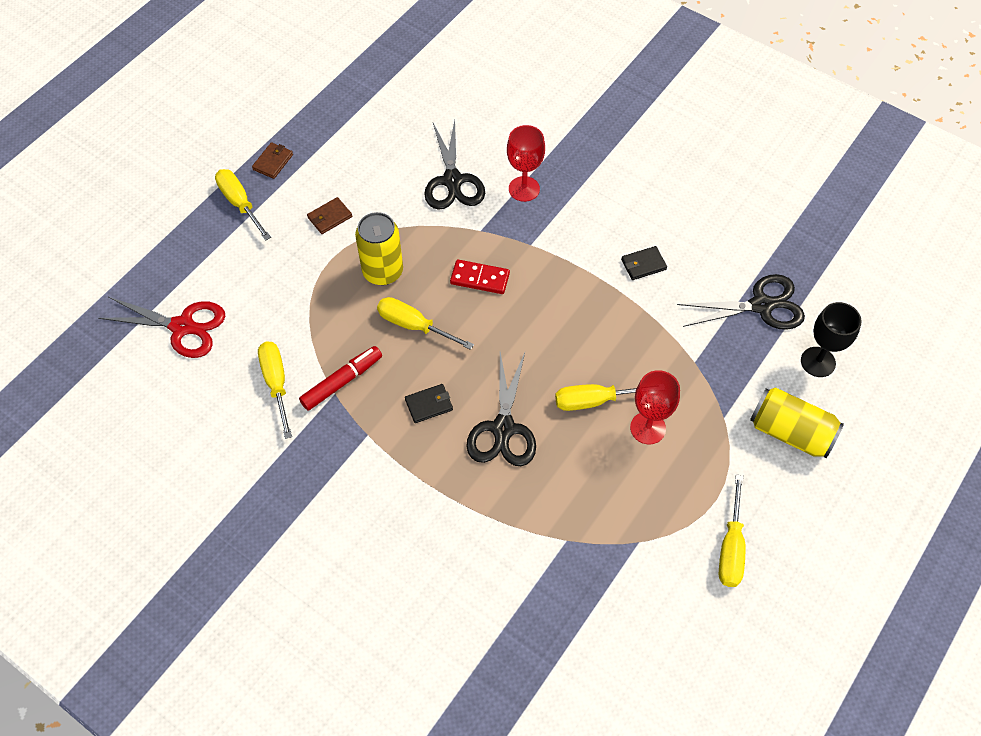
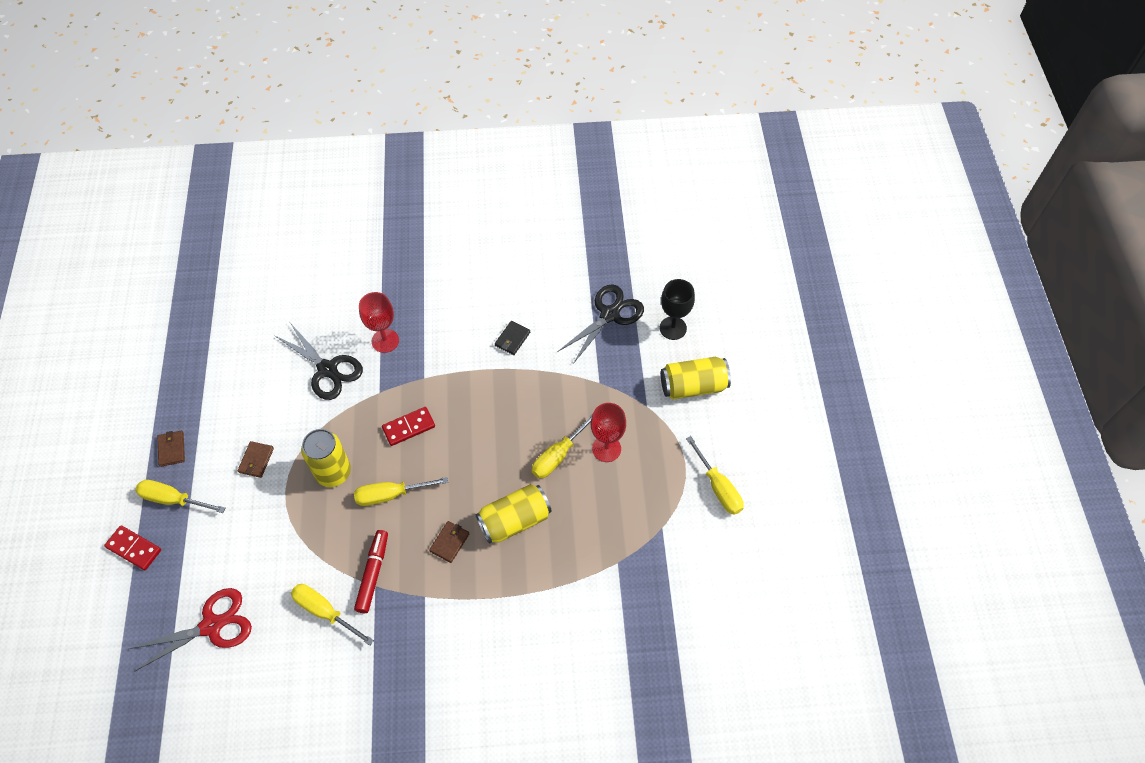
camera: 40 degrees left, 0 degrees up
(179, 221) = (134, 548): none -> red domino
(429, 404) = (449, 542): black wallet -> brown wallet
(503, 429) = (514, 520): black scissors -> yellow can

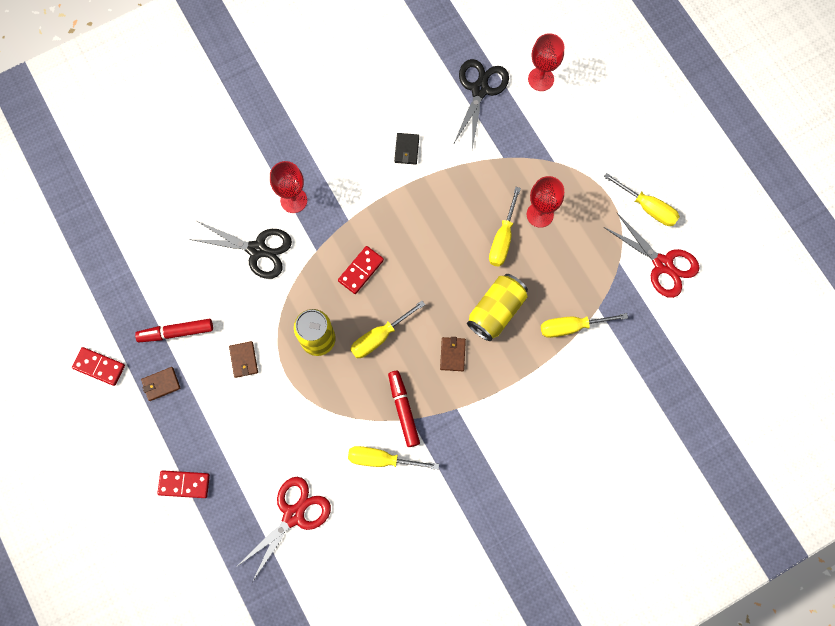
camera: 25 degrees left, 15 degrees up
(130, 410) = (99, 367): none -> red domino
(172, 449) = (161, 384): brown wallet -> brown wallet turned 75 degrees counterclockwise
(172, 499) = (191, 427): yellow screwdriver -> yellow screwdriver (571, 327)
(213, 410) = (176, 332): none -> red marker
(673, 328) = (541, 79): black goblet -> red goblet
(693, 386) = (584, 126): yellow can -> none
(706, 549) = (663, 264): none -> red scissors

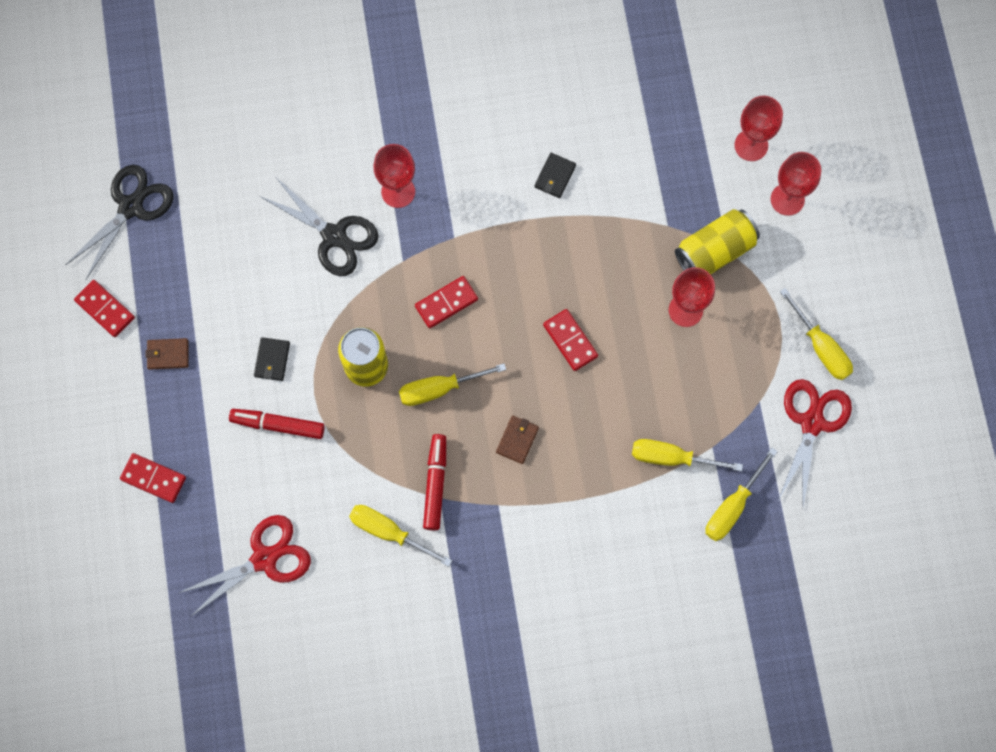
camera: 20 degrees right, 0 degrees up
(176, 332) = (206, 300): red marker -> red marker (278, 425)
(244, 360) = (272, 360): brown wallet -> black wallet
(464, 266) = (570, 341): none -> red domino
(480, 89) = (671, 133): black scissors -> black scissors (131, 206)
(496, 311) = (588, 407): yellow can -> yellow can (714, 251)
(502, 239) = (629, 324): yellow screwdriver -> yellow screwdriver (732, 507)
(582, 109) = (787, 199): none -> red goblet
(663, 264) = (812, 422): red scissors -> red scissors turned 135 degrees counterclockwise

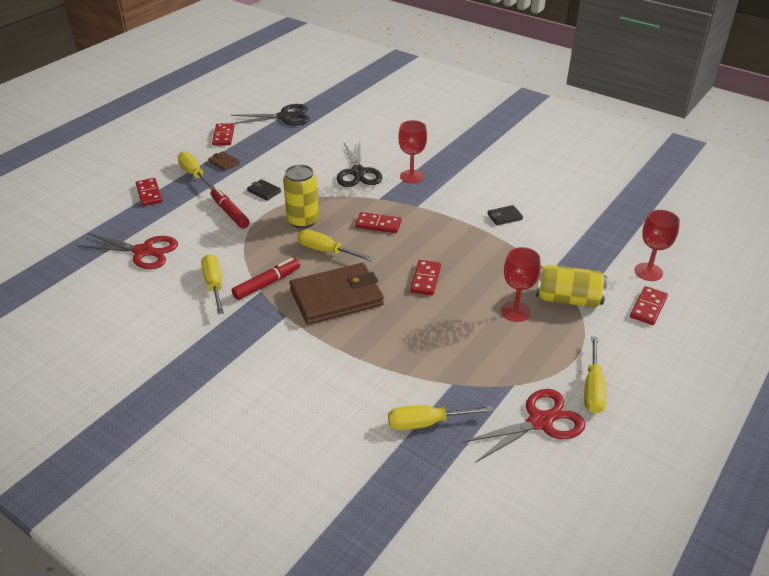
camera: 45 degrees right, 35 degrees down
(272, 360) = (264, 191): black wallet -> black wallet turned 75 degrees clockwise
(517, 440) = (336, 297): brown wallet -> brown wallet, size x2.41
(670, 457) = (417, 369): yellow screwdriver -> yellow screwdriver (194, 174)
(787, 199) = (648, 307): red goblet -> red domino

